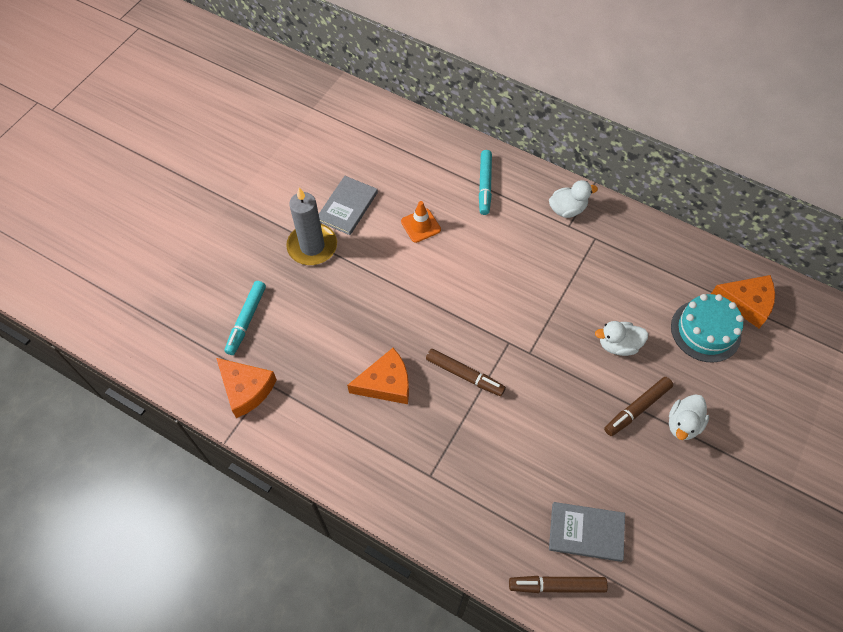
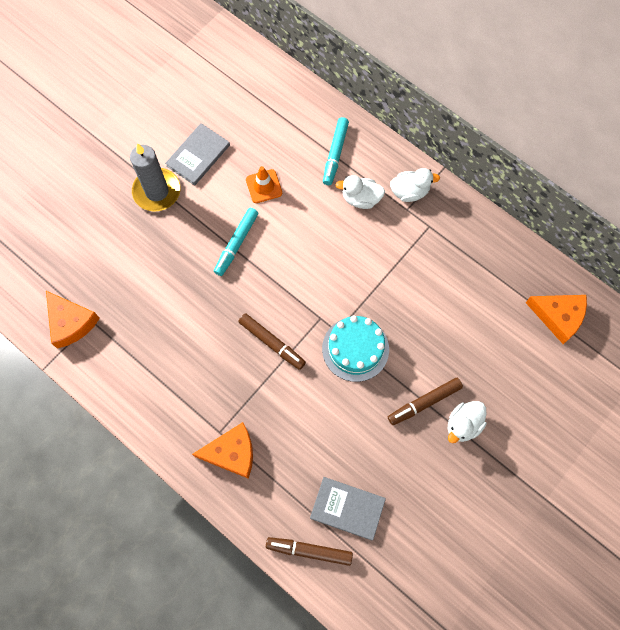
camera: 10 degrees right, 10 degrees up
(246, 320) = (83, 256): turquoise marker -> turquoise marker (236, 244)
(386, 383) = (198, 338): orange cheese -> orange cheese (232, 453)
(618, 345) = (423, 338): white duck -> white duck (361, 199)
(705, 331) = (510, 338): turquoise cake -> turquoise cake (355, 349)

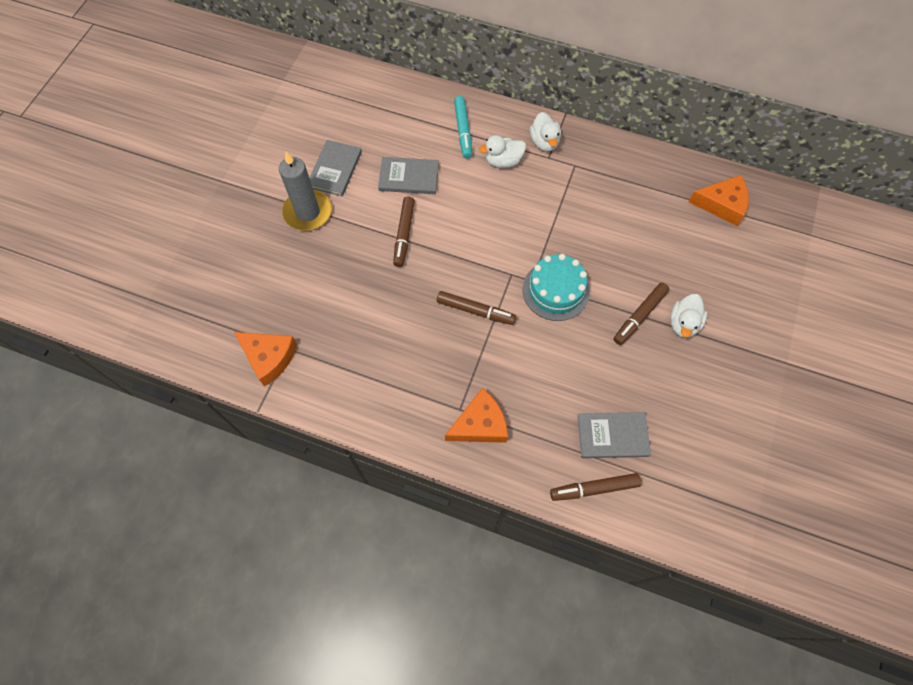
camera: 20 degrees left, 5 degrees down
(236, 244) = (404, 234): turquoise marker -> brown marker
(264, 186) = (409, 177): orange traffic cone -> grey book
(409, 192) = (544, 142): white duck -> white duck turned 105 degrees clockwise

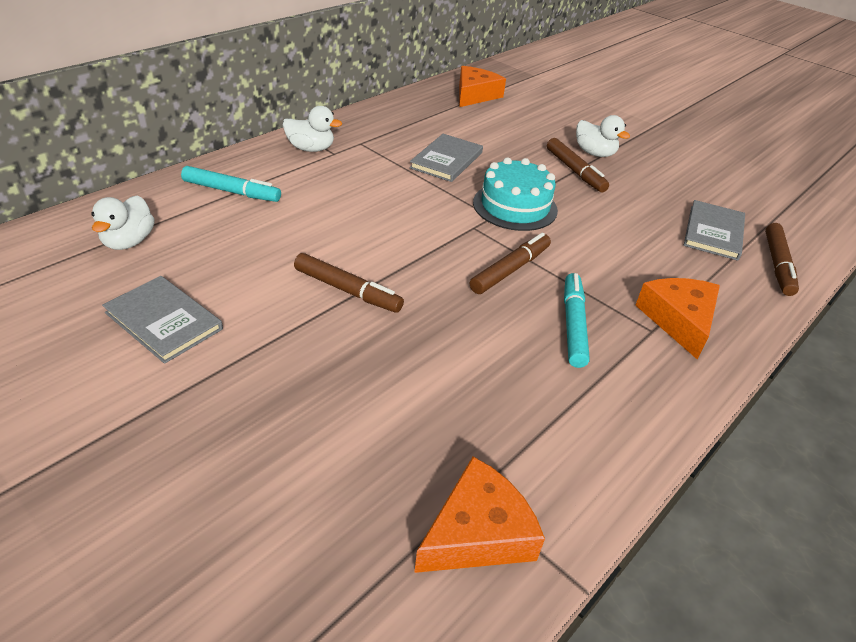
camera: 70 degrees left, 25 degrees down
(308, 212) = (214, 379): grey candle -> none
(409, 177) = (256, 256): grey book -> grey book (447, 160)
(439, 362) = (573, 325): none -> turquoise marker
(503, 161) = (308, 181): white duck -> white duck (129, 242)

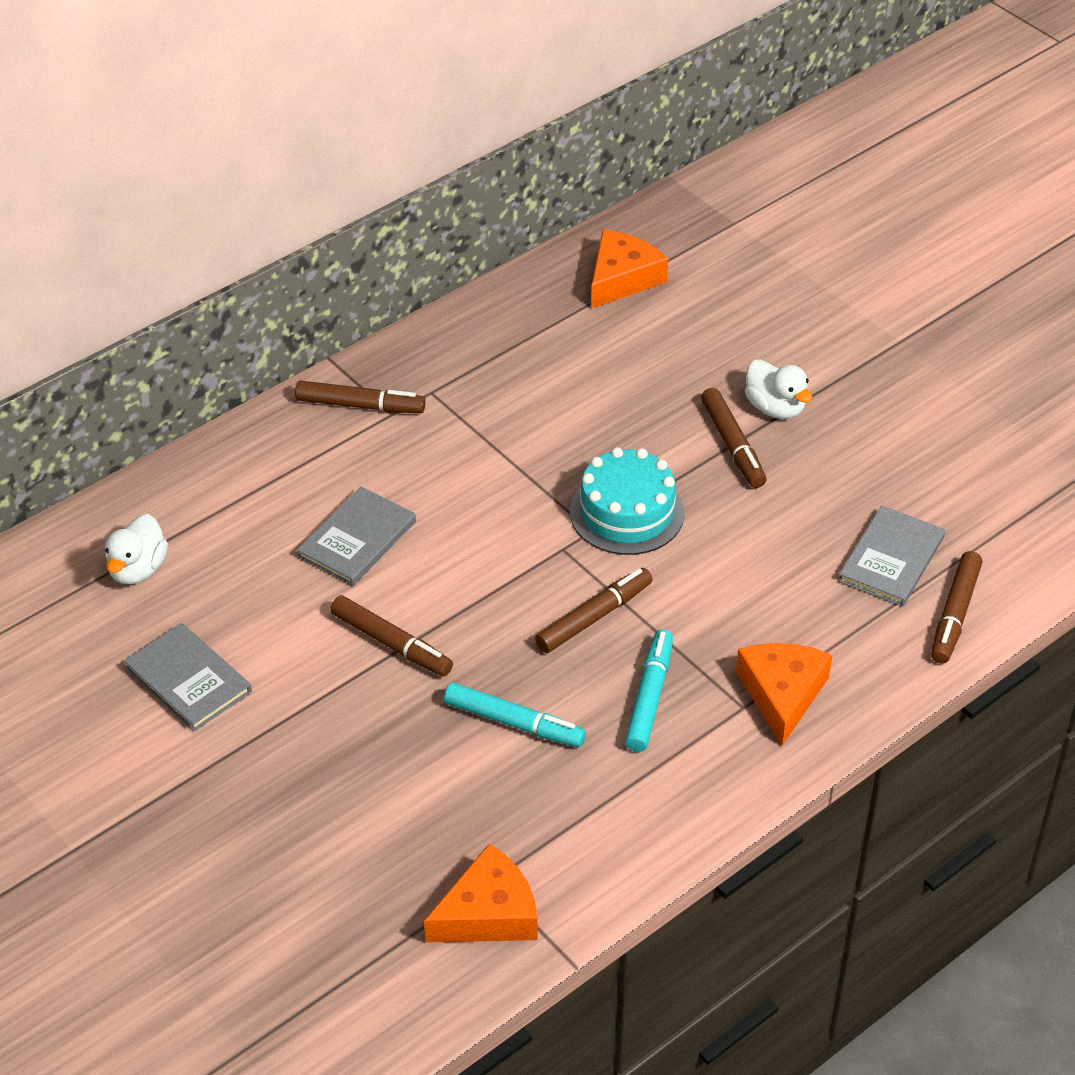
camera: 10 degrees right, 5 degrees up
(232, 191) = (255, 487): turquoise marker -> turquoise marker (514, 722)
(311, 149) = (360, 405): white duck -> brown marker
(447, 160) = (549, 425): grey book -> grey book (357, 539)

